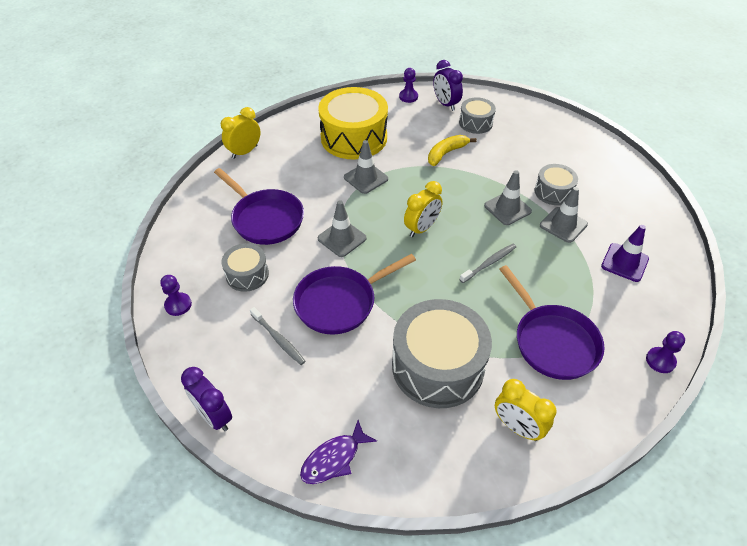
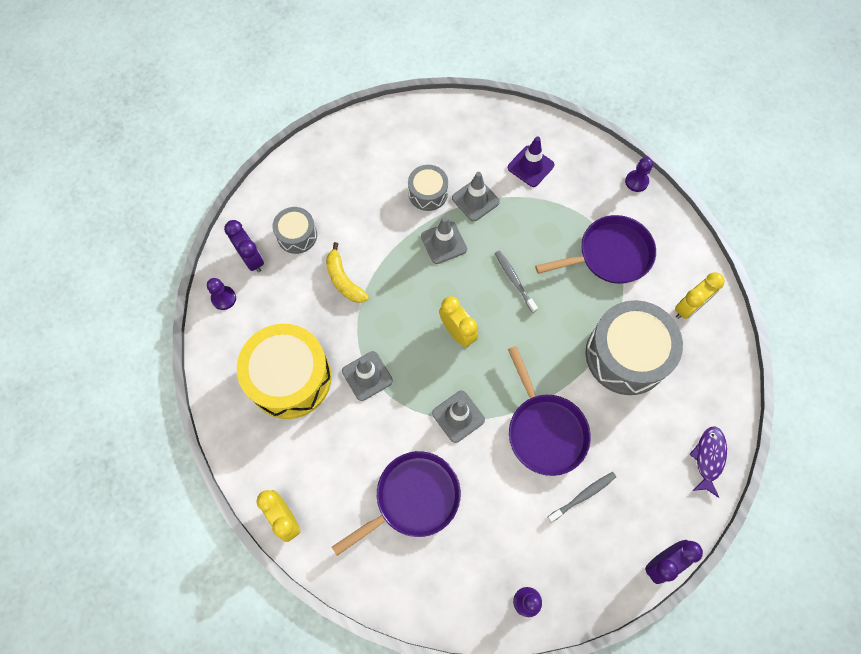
camera: 80 degrees left, 20 degrees up
(247, 274) = (495, 523): grey drum -> none
(334, 459) = (708, 458): purple fish -> purple fish turned 135 degrees counterclockwise
(445, 104) = (251, 259): purple clock -> purple clock turned 105 degrees counterclockwise

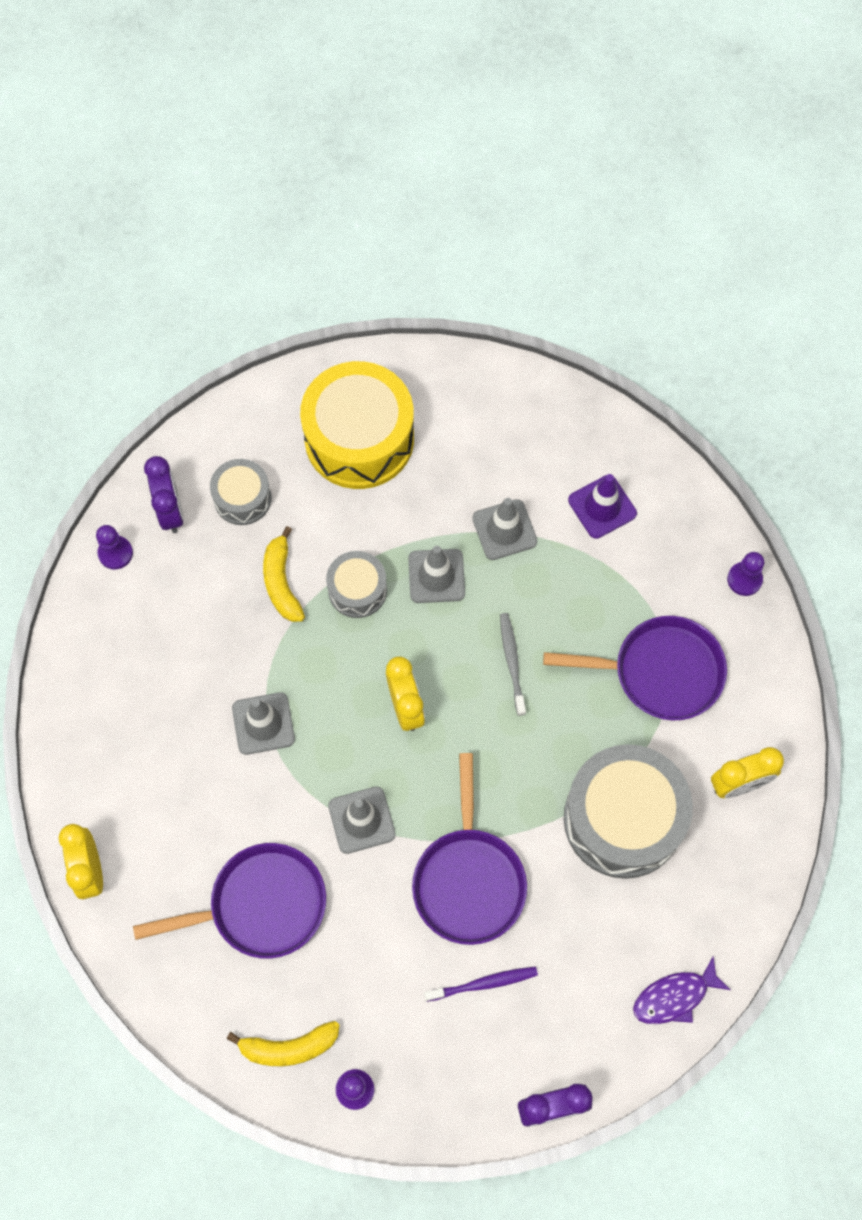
camera: 20 degrees right, 0 degrees up
(289, 378) = (162, 690): yellow drum -> yellow drum (359, 438)
(428, 193) = (442, 498): grey drum -> grey drum (357, 590)
(470, 590) = (289, 1047): none -> yellow banana
(583, 496) = (483, 983): grey toothbrush -> purple toothbrush
(708, 458) = (674, 997): purple fish -> purple fish turned 150 degrees counterclockwise

